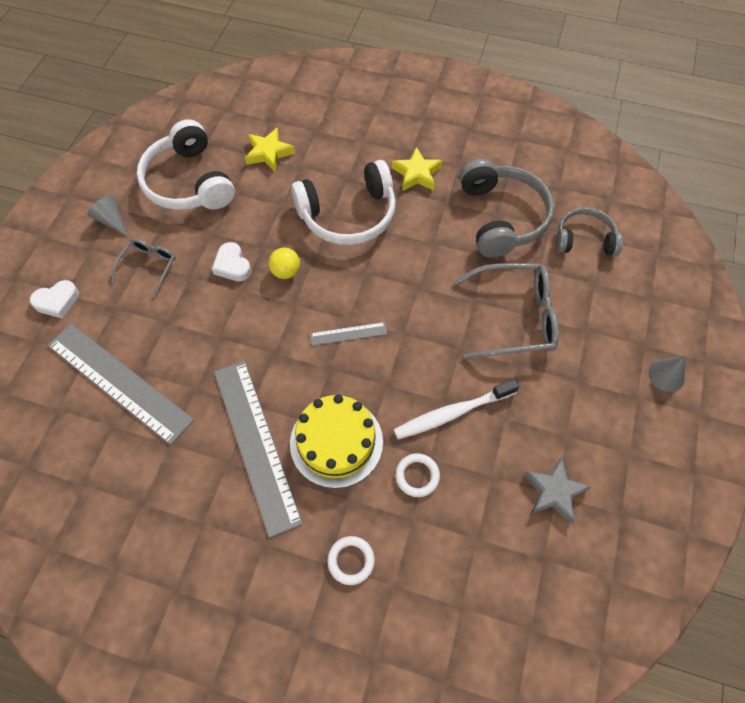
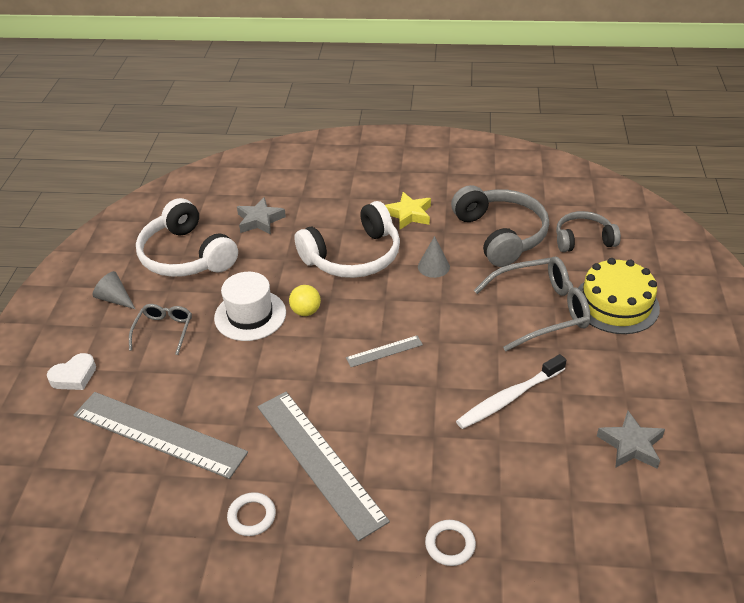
camera: 10 degrees left, 20 degrees down
(232, 265) = (250, 315): white heart -> white hat
(268, 153) = (260, 220): yellow star -> grey star
(336, 442) = (401, 444): yellow cake -> yellow cake (616, 304)
(417, 476) = (492, 457): white ring -> white ring (252, 516)
(666, 375) = (699, 331): grey cone -> grey cone (433, 266)

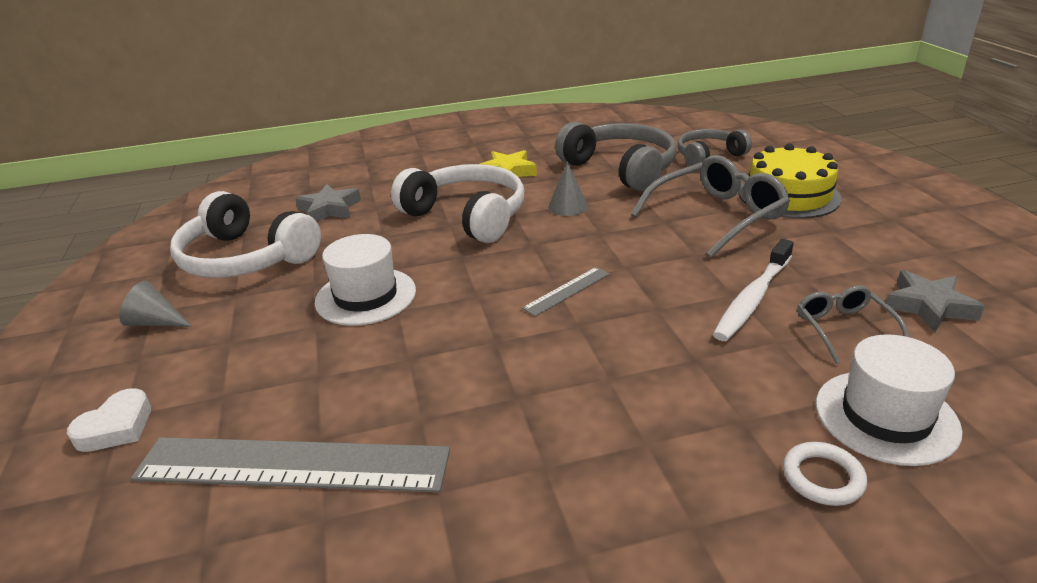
camera: 20 degrees left, 10 degrees down
(164, 331) = (246, 340): grey glasses -> grey glasses (844, 329)
(252, 516) = (506, 533): white ring -> none
(306, 311) = (439, 276): yellow ball -> none
(319, 461) = (563, 430): grey ruler -> none
(353, 256) = (466, 216): white headphones -> white headphones turned 90 degrees counterclockwise
(523, 519) = (886, 416): none -> white hat

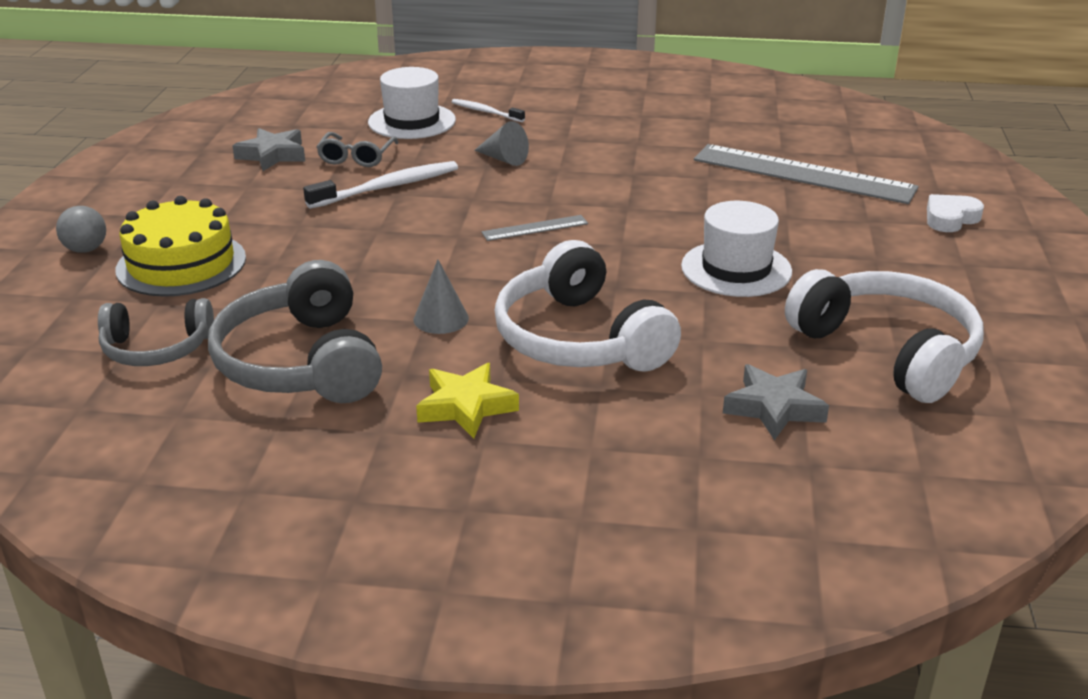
camera: 160 degrees left, 0 degrees up
(155, 322) = (967, 295): grey cone -> grey cone (503, 159)
(716, 216) = (297, 260): grey glasses -> none
(823, 477) = (486, 112): white ring -> white toothbrush
(869, 188) = (86, 249): none -> grey ball

